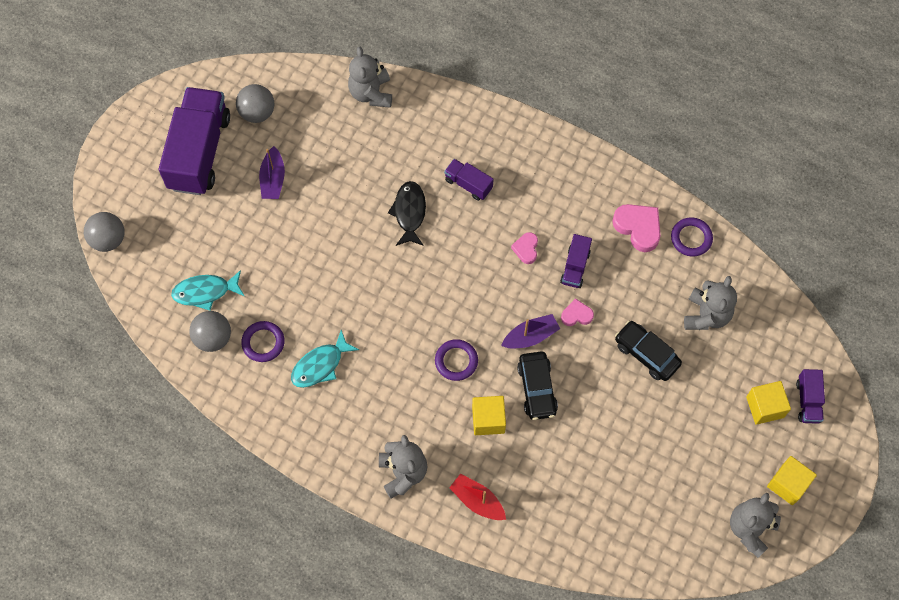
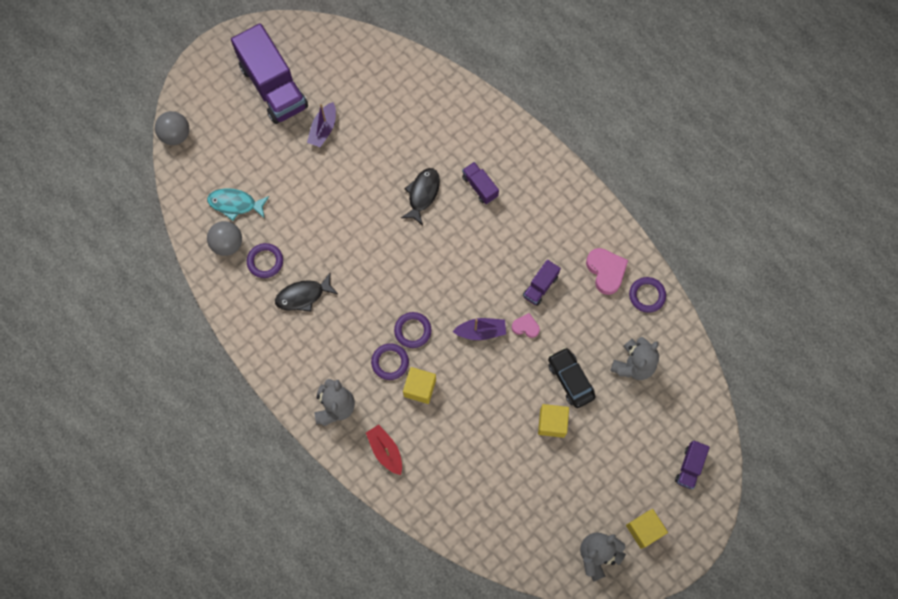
camera: 20 degrees right, 5 degrees up
(199, 152) = (273, 87): purple truck -> purple truck turned 120 degrees clockwise
(257, 112) = (332, 69): grey ball -> none
(320, 365) = (303, 296): turquoise fish -> black fish
(371, 93) = (430, 83): grey teddy bear -> none
(444, 403) = (390, 362): none -> purple ring
(526, 249) = (506, 257): pink heart -> none
(537, 389) = (469, 376): black car -> none
(764, 407) = (651, 459): yellow cube -> yellow cube (552, 423)

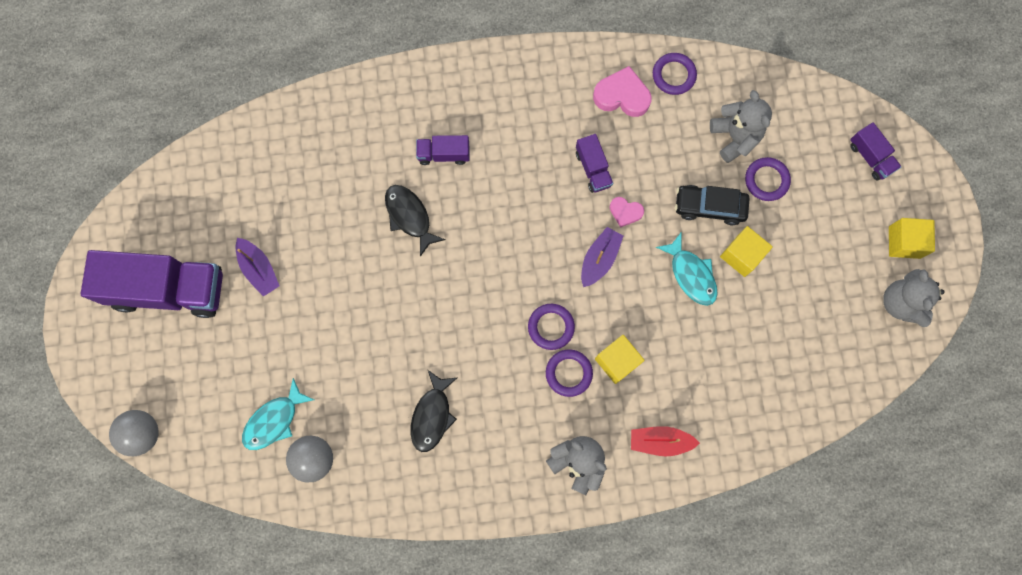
camera: 55 degrees left, 5 degrees up
(265, 261) = (364, 431): purple ring -> purple ring (766, 180)
(514, 398) = (691, 274): none -> turquoise fish
(525, 327) = (625, 212): pink heart -> pink heart turned 120 degrees counterclockwise

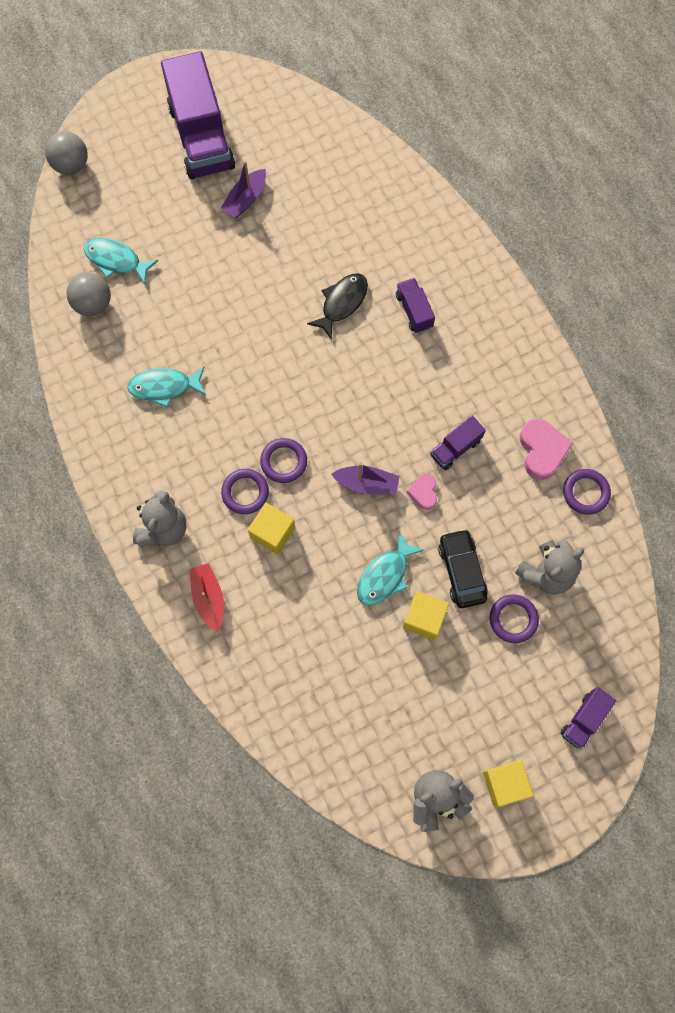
camera: 70 degrees right, 5 degrees down
(432, 415) = (164, 387): black fish -> turquoise fish

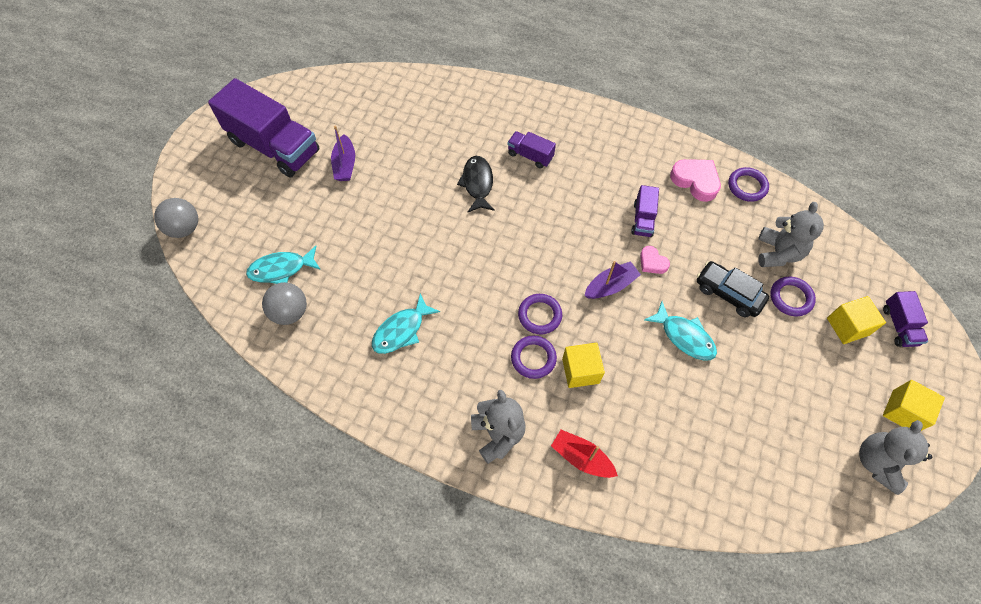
camera: 40 degrees left, 10 degrees down
(385, 575) = (684, 336): turquoise fish -> turquoise fish turned 45 degrees counterclockwise
(424, 618) = (738, 344): yellow cube -> yellow cube (847, 326)

